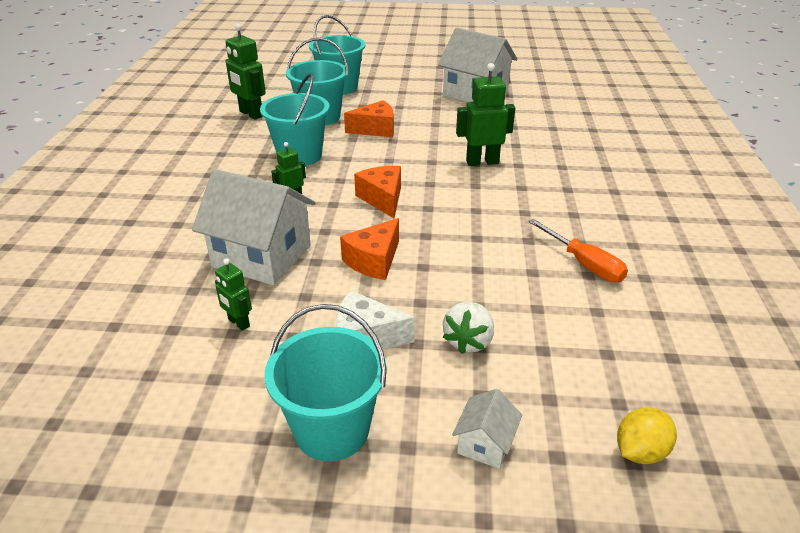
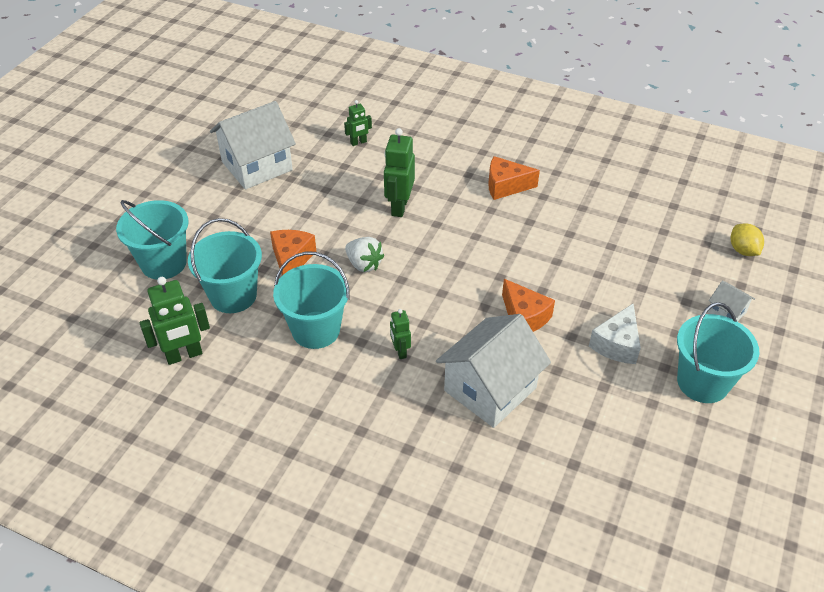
camera: 70 degrees left, 10 degrees up
(238, 323) = (578, 418): green robot -> green robot (358, 142)
(382, 199) = (431, 288): orange cheese -> orange cheese (505, 186)
(468, 341) = (635, 291): white strawberry -> white strawberry (364, 264)
(584, 264) = (569, 204): orange screwdriver -> none

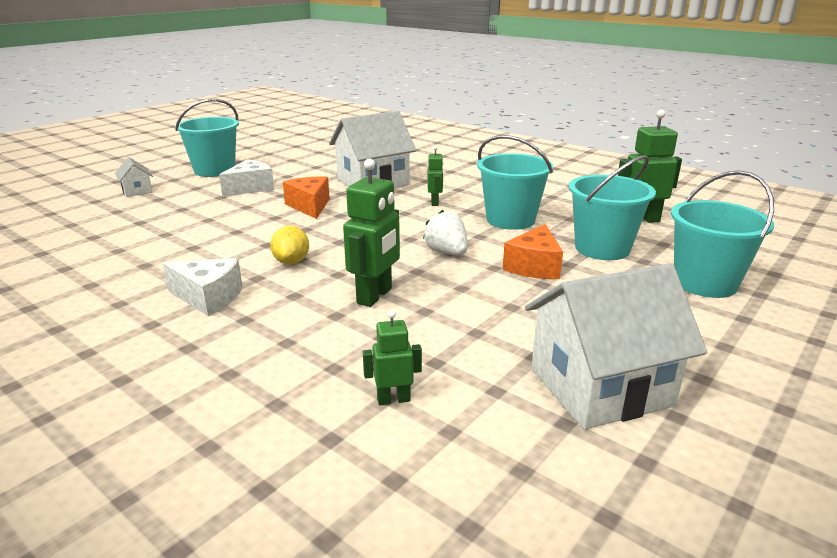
camera: 165 degrees left, 20 degrees down
(505, 186) = (209, 297): orange cheese -> white cheese
(743, 250) = (47, 216): yellow lemon -> yellow lemon (291, 262)

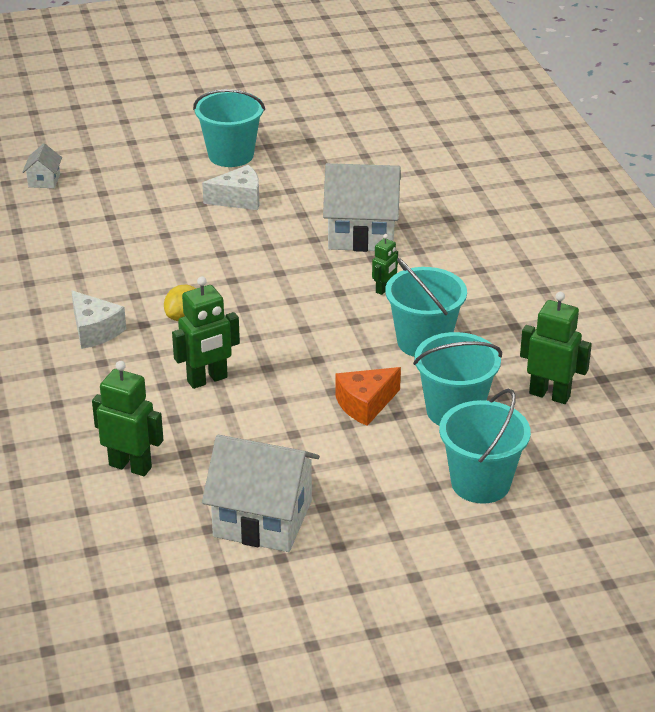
camera: 35 degrees right, 10 degrees up
(137, 191) = (138, 166): white house -> white house (44, 180)
(310, 206) = (265, 249): orange cheese -> none
(393, 399) = (130, 466): green robot -> green robot, size x1.77
(447, 253) = (314, 358): white strawberry -> none

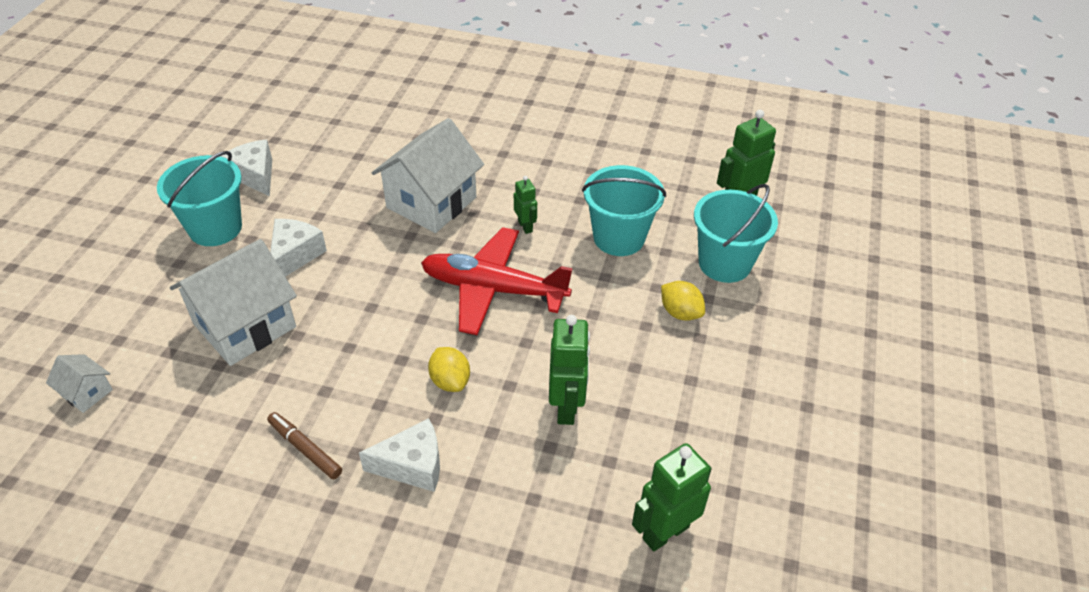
camera: 60 degrees left, 10 degrees up
(71, 281) = (305, 449): none -> brown marker
(262, 519) = (803, 458): white house -> white house (244, 325)
(295, 300) = (493, 289): none -> red plane
(302, 145) = (255, 175): none -> white cheese
(365, 404) = (680, 313): orange cheese -> yellow lemon
(480, 483) = (827, 292): turquoise bucket -> none

